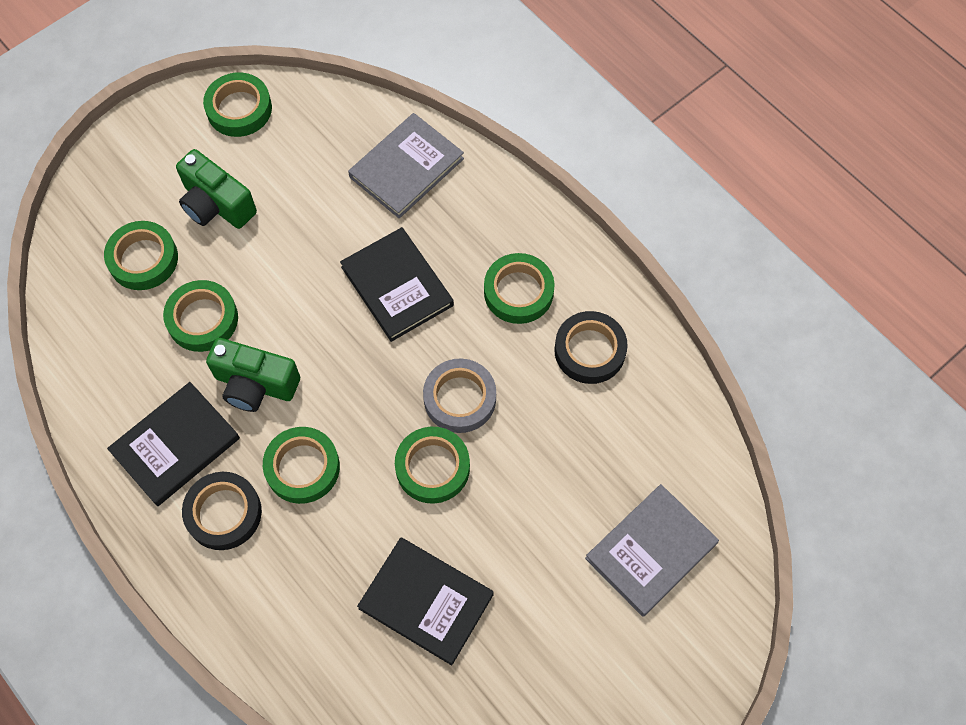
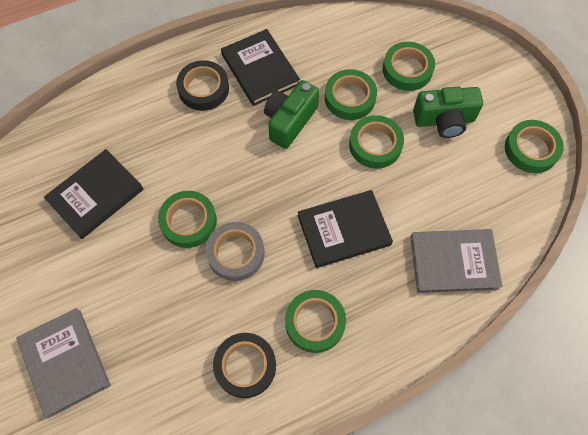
camera: 105 degrees right, 0 degrees up
(216, 204) = (444, 120): green camera -> green camera turned 150 degrees counterclockwise
(302, 467) = (218, 139): green tape -> green tape (375, 145)
(406, 168) = (453, 262): grey book -> grey book turned 60 degrees counterclockwise

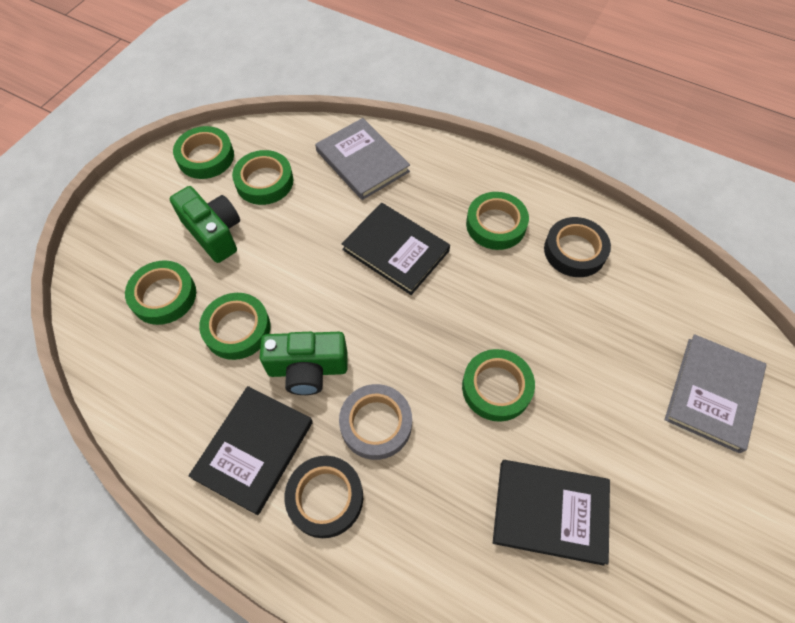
camera: 125 degrees left, 5 degrees down
(236, 253) = (491, 322): grey tape -> grey tape (376, 424)
(375, 145) = (283, 274): green tape -> green tape (264, 181)

